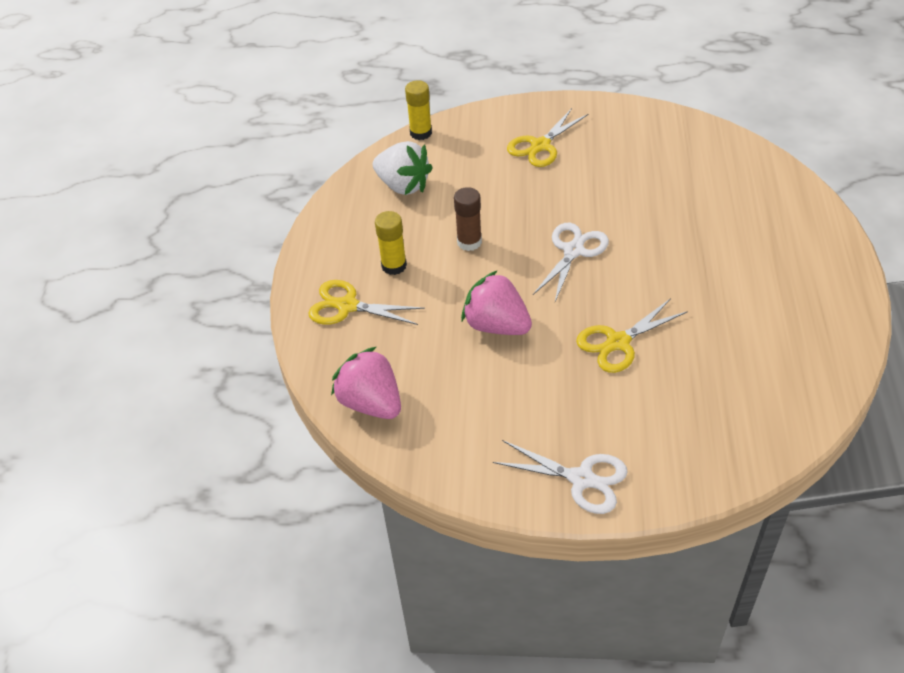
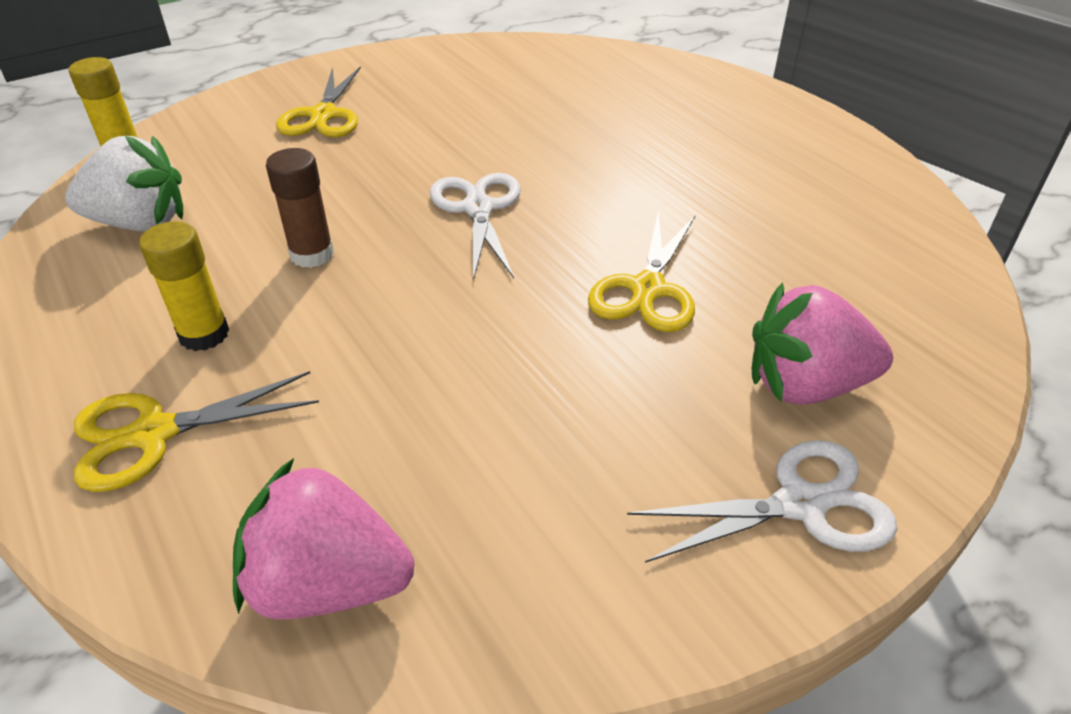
camera: 40 degrees left, 5 degrees down
(496, 325) = (453, 345): pink strawberry -> pink strawberry (805, 385)

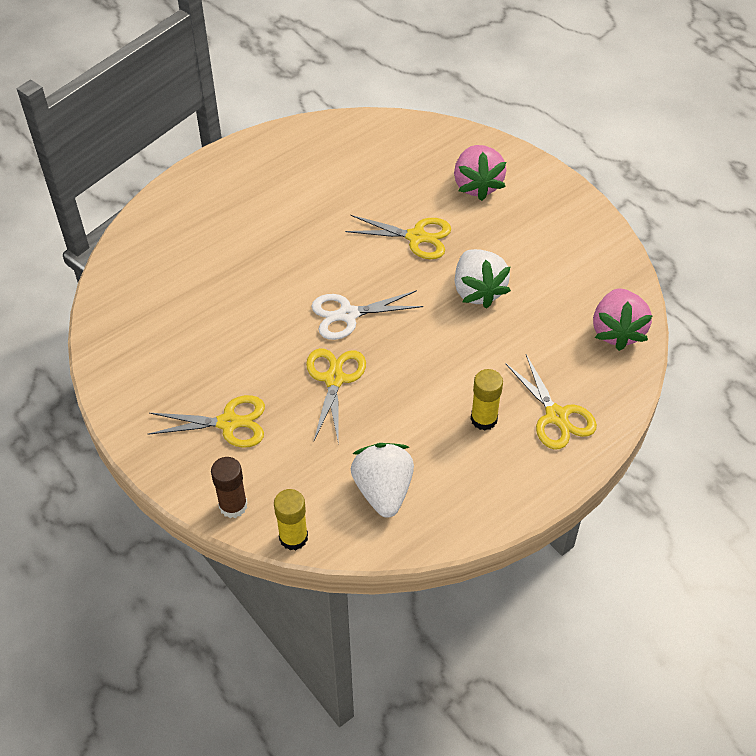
camera: 95 degrees left, 10 degrees up
(312, 254) = (405, 388): brown glue stick -> brown glue stick (233, 506)
(358, 192) = (334, 379): none -> yellow scissors
(502, 356) = (478, 291): none -> white strawberry
(800, 504) = (544, 193): white scissors -> none

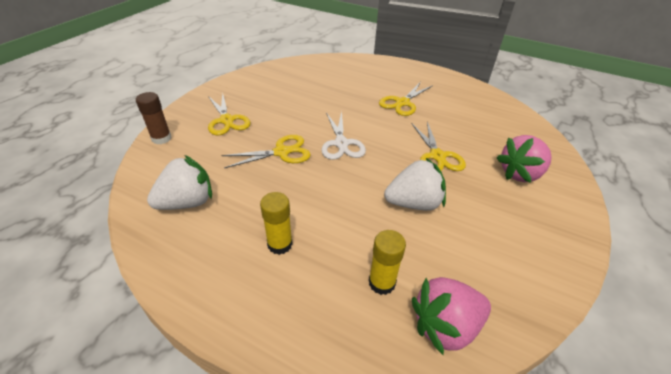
camera: 65 degrees right, 10 degrees down
(293, 537) = (138, 169): yellow glue stick -> yellow glue stick (382, 282)
(348, 315) = (341, 143): white scissors -> white scissors turned 150 degrees counterclockwise
(478, 291) = (413, 203): white strawberry -> white strawberry turned 150 degrees counterclockwise
(556, 416) = (306, 300): yellow scissors -> yellow scissors (402, 103)

